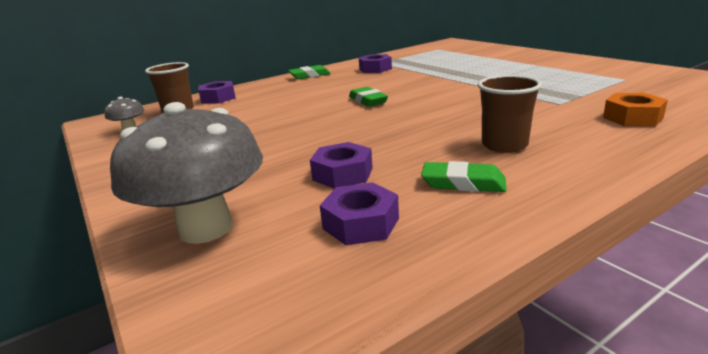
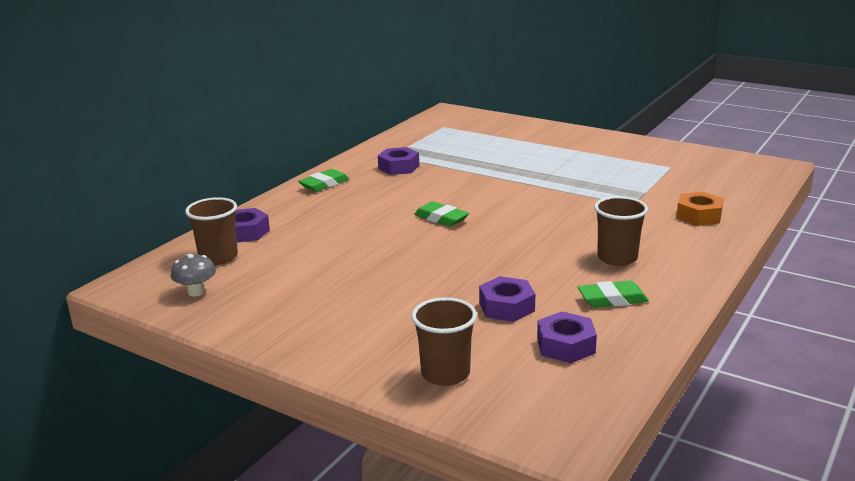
camera: 25 degrees left, 0 degrees up
(206, 228) = (445, 373): grey mushroom -> brown cup

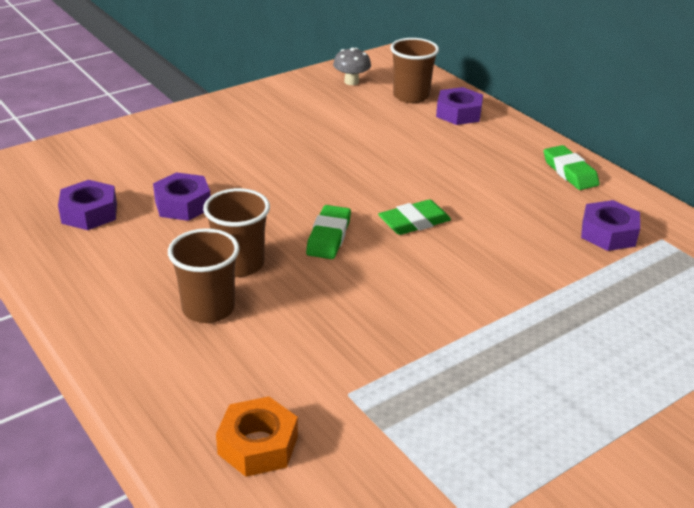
camera: 110 degrees right, 10 degrees up
(445, 373) = (119, 151): brown cup -> brown cup (239, 264)
(612, 299) = (130, 268): green eraser -> green eraser (328, 237)

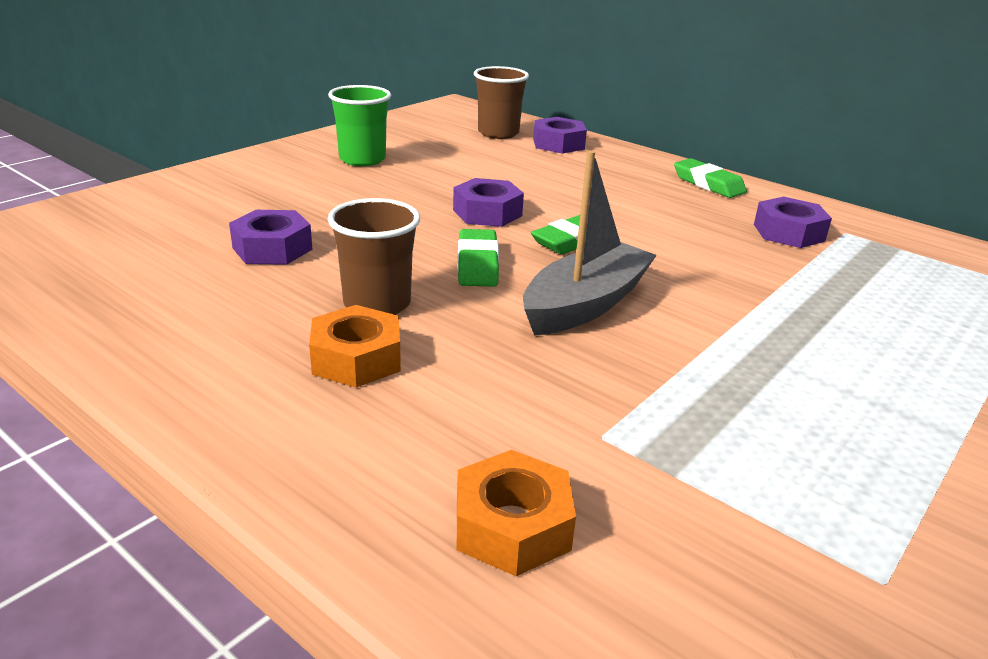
camera: 15 degrees left, 5 degrees down
(89, 213) = (143, 268): purple nut -> purple nut (487, 213)
(208, 309) = (356, 359): brown cup -> orange nut
(282, 118) = (362, 159): none -> green cup
(351, 82) = (425, 125): grey mushroom -> none
(393, 284) = (585, 304): none -> grey boat

